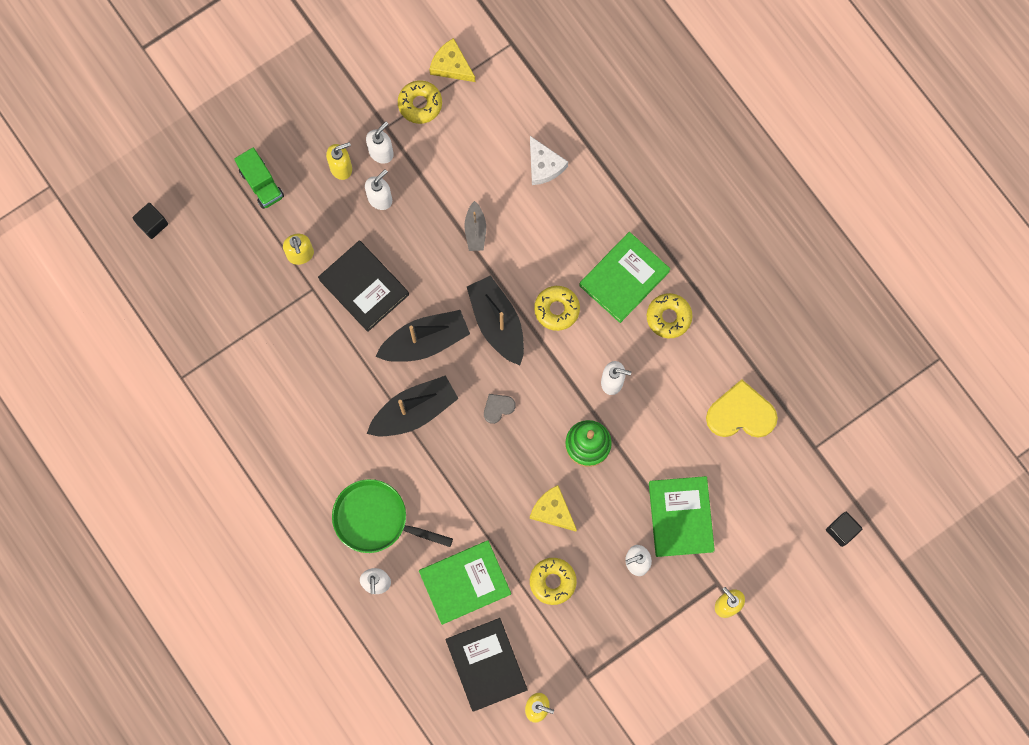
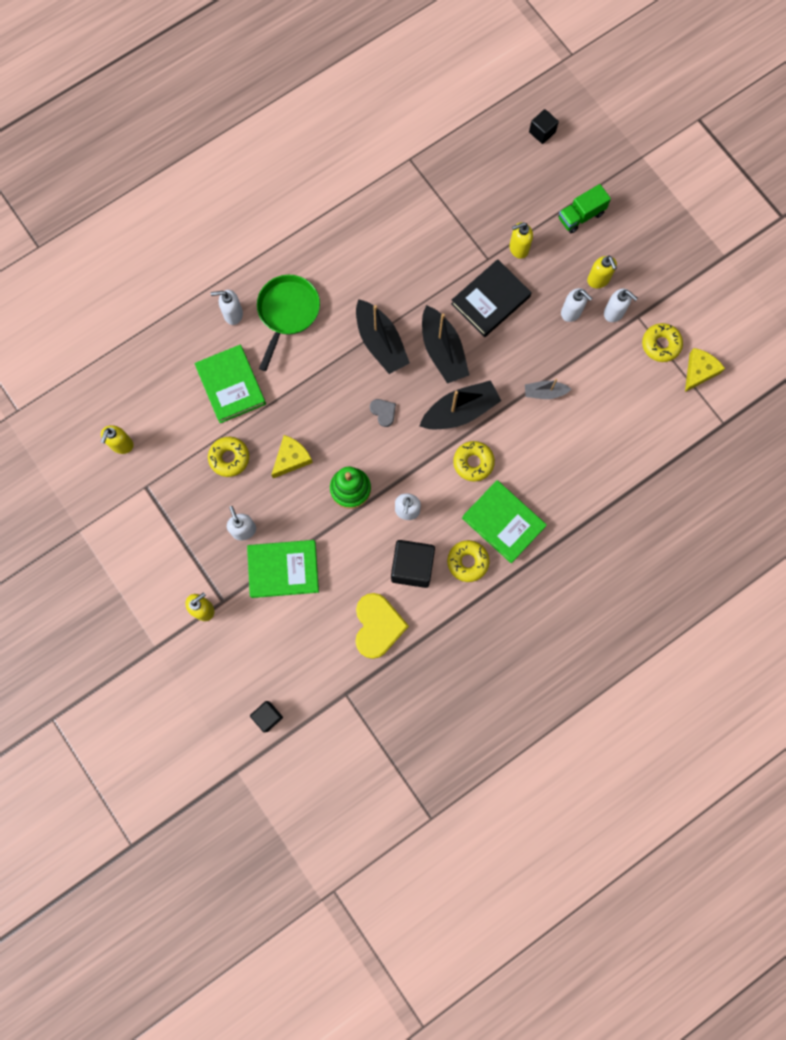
camera: 90 degrees right, 0 degrees up
(486, 665) = (160, 403): black book -> none
(544, 165) = (608, 452): white cheese -> none
(675, 376) = (412, 567): none -> black cube

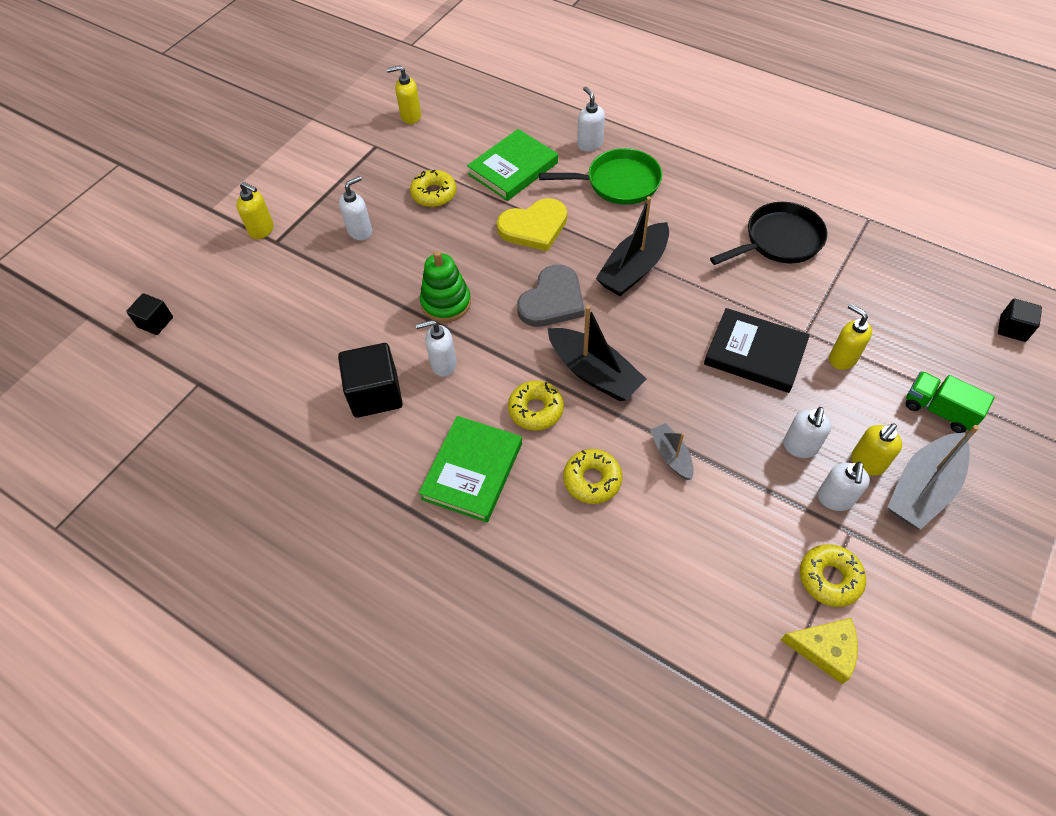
camera: 70 degrees right, 20 degrees down
(283, 569) = (328, 278): green book -> none
(291, 458) = (457, 241): yellow cheese -> none
(377, 626) = (290, 385): yellow heart -> yellow heart (534, 227)
(383, 412) = (552, 300): grey heart -> grey heart, size x2.02
(401, 230) = (779, 241): none -> black pan
(442, 351) = (660, 329): black boat -> none
(467, 562) = (403, 450): yellow donut -> yellow donut (592, 480)
(627, 259) = (923, 488): none -> grey boat

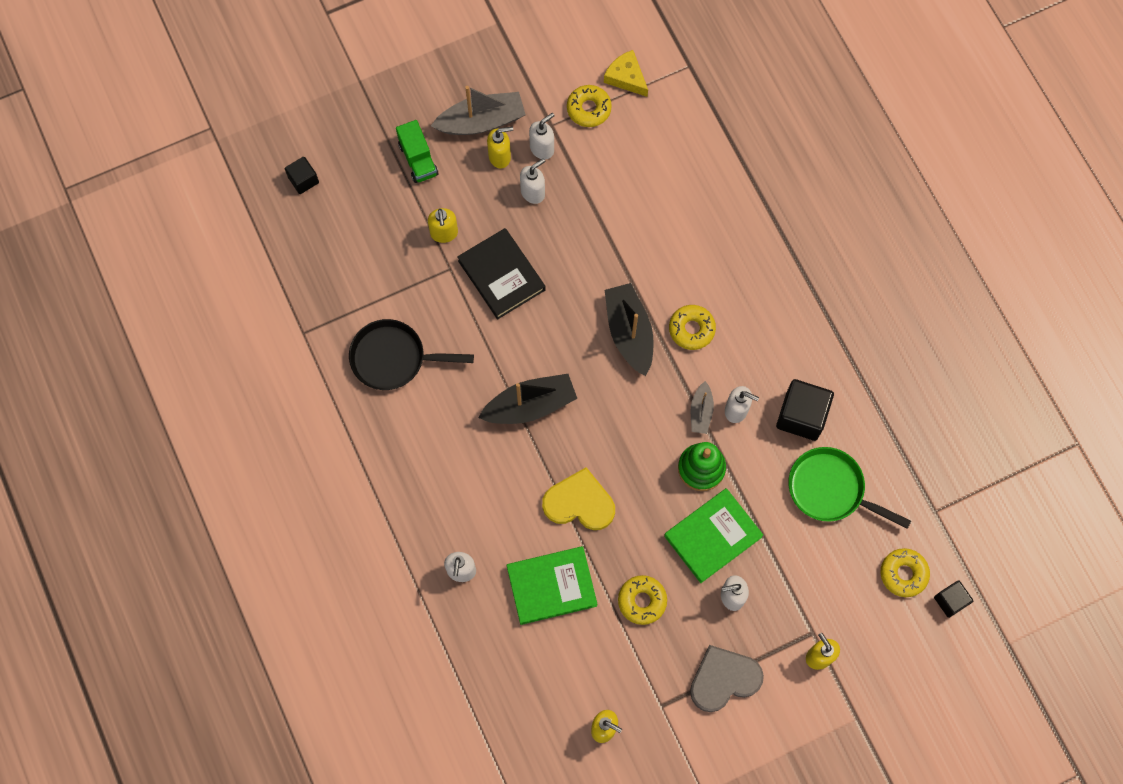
camera: 150 degrees left, 15 degrees up
(472, 471) = (765, 310): green book -> green book (712, 536)
(552, 300) = (615, 416): grey heart -> grey heart (723, 679)
(592, 480) = (688, 254): yellow donut -> yellow donut (903, 574)
(618, 183) = (472, 506): green pan -> green pan (830, 489)
(671, 456) = (623, 239): grey boat -> grey boat (701, 411)

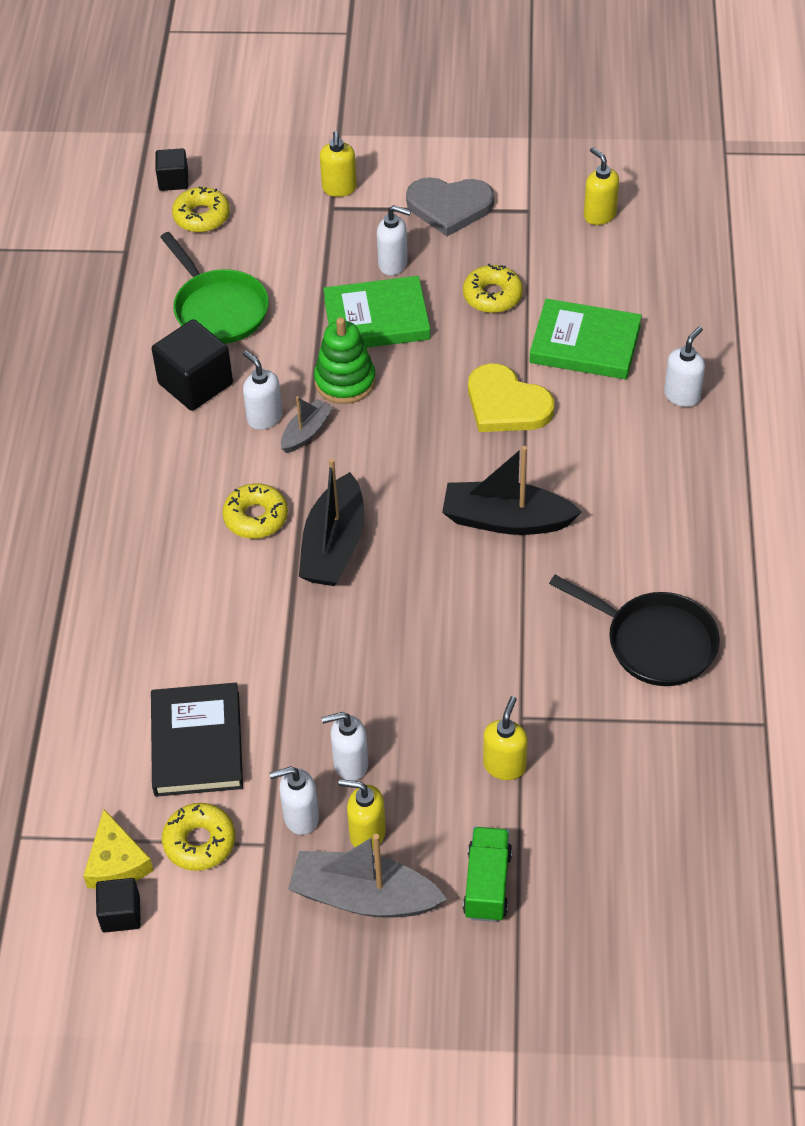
camera: 150 degrees left, 20 degrees down
(303, 180) = (675, 933): black cube -> black cube (121, 914)
(501, 275) = (456, 679): black book -> black book (197, 743)

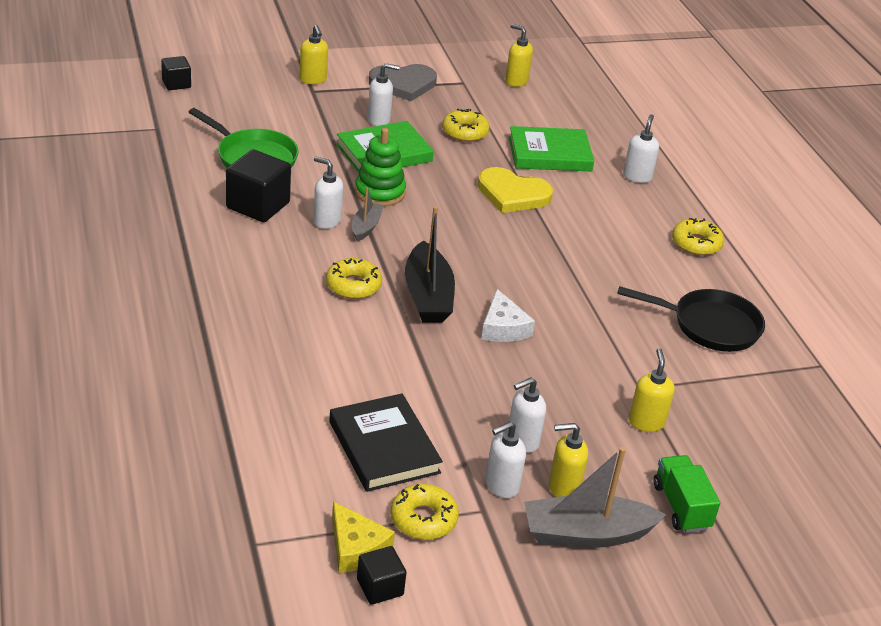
camera: 25 degrees left, 15 degrees down
(201, 216) = (210, 103): yellow donut -> yellow donut (696, 243)
(401, 605) = (503, 328): none -> white cheese
(506, 520) = (554, 264): black boat -> none

